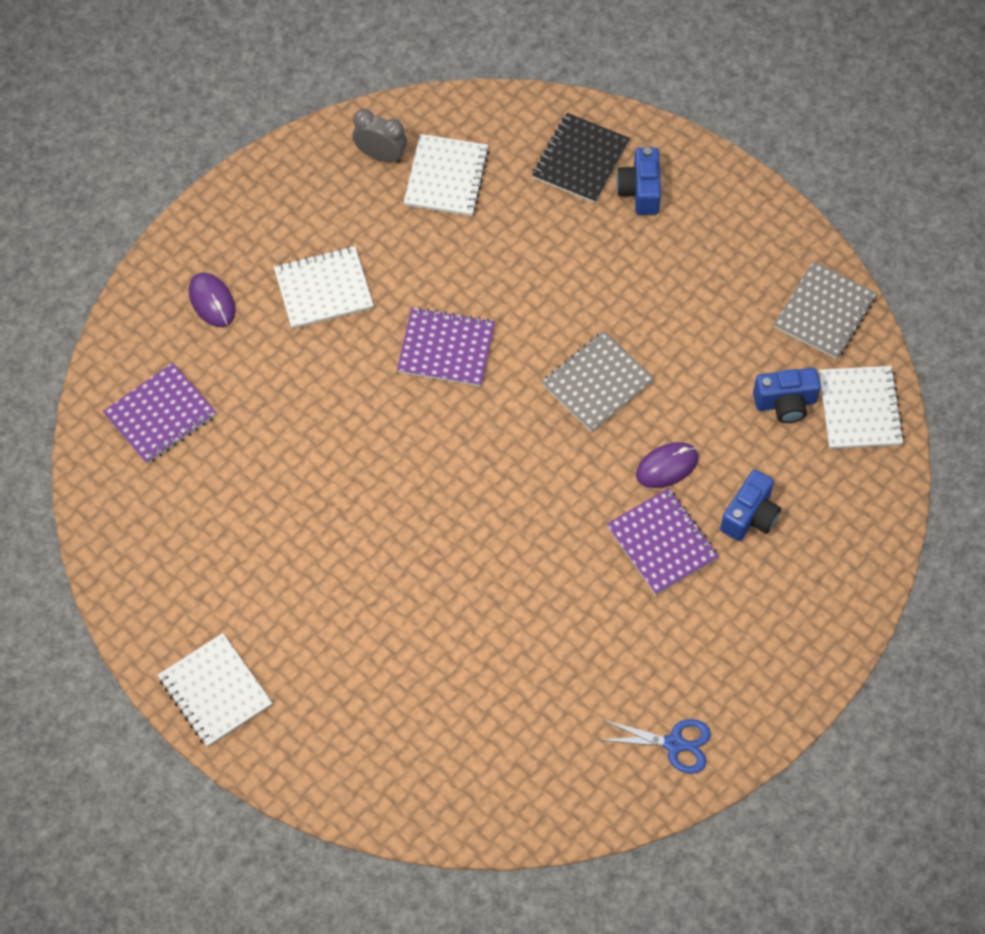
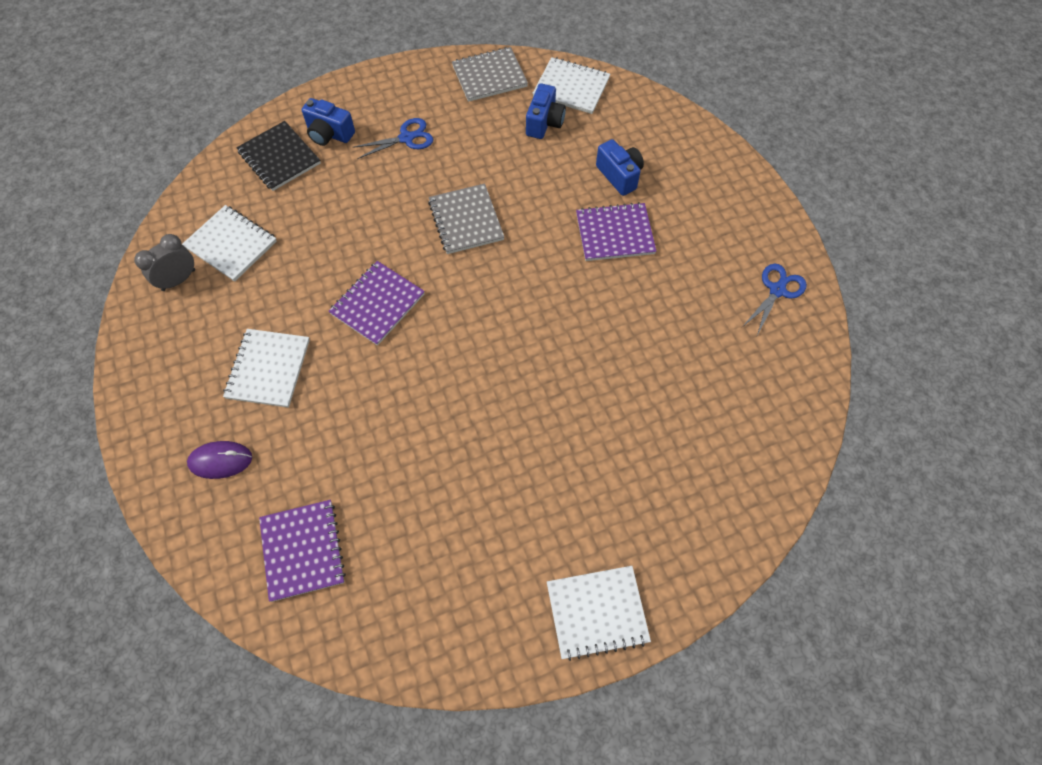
camera: 65 degrees left, 0 degrees up
(667, 466) = (556, 206): purple mouse -> none
(678, 270) = (406, 138): none -> blue scissors
(824, 312) = (489, 76): grey notebook -> grey notebook turned 75 degrees counterclockwise

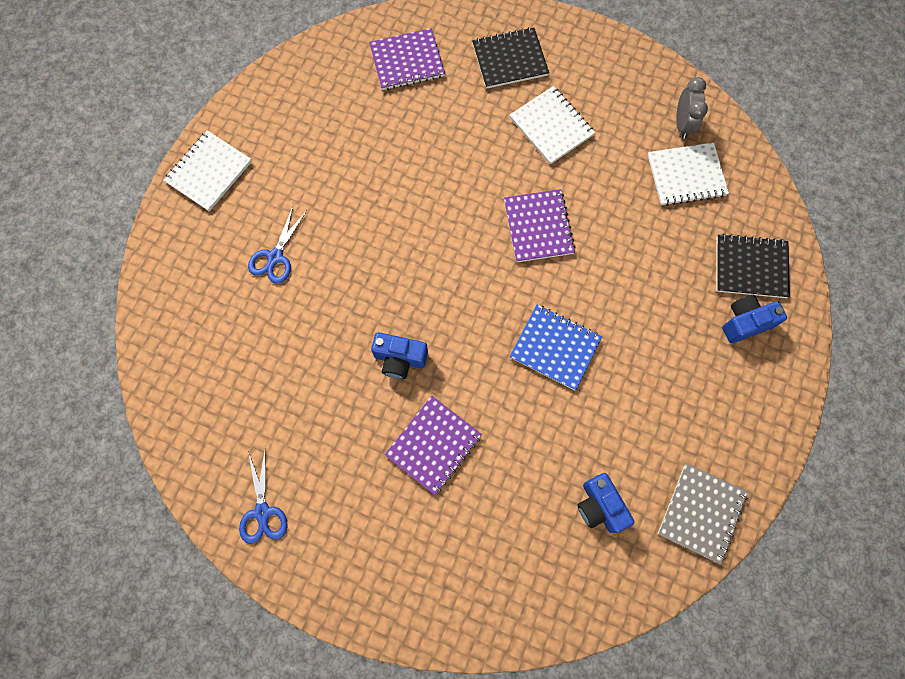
camera: 135 degrees right, 10 degrees up
(220, 461) = (509, 59): purple mouse -> black notebook
(303, 550) = (407, 61): purple notebook -> purple notebook turned 45 degrees counterclockwise
(406, 138) = (686, 377): blue scissors -> blue scissors (275, 257)
(466, 220) = (555, 347): grey notebook -> blue notebook
(571, 87) = (620, 574): white notebook -> none
(619, 175) = (483, 509): blue camera -> blue camera (400, 359)

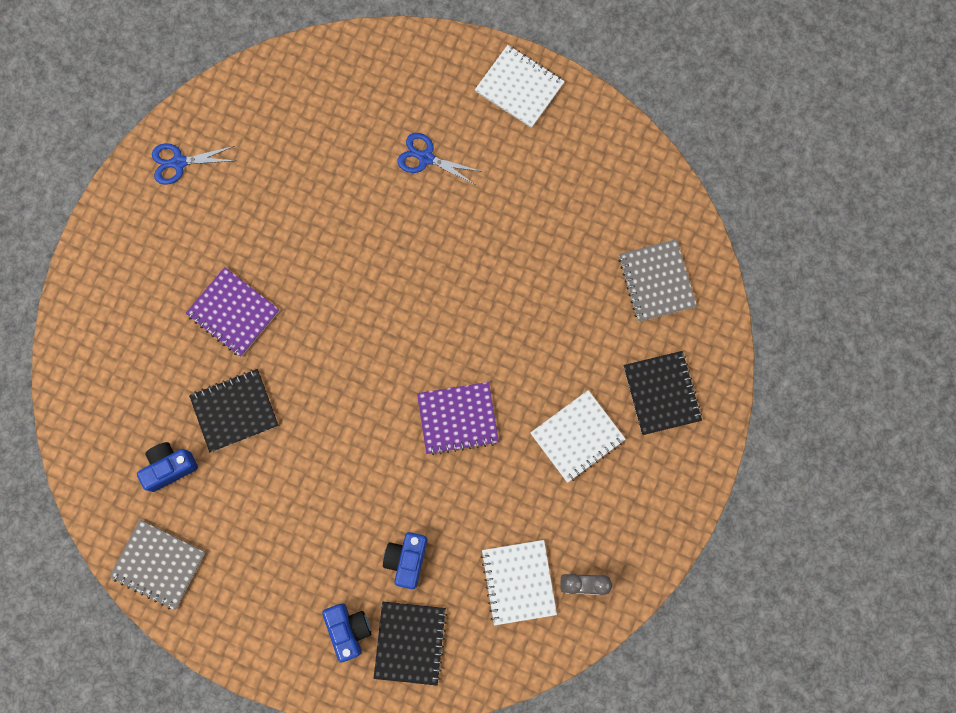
camera: 90 degrees right, 5 degrees up
(400, 359) = (318, 280): blue camera -> blue camera (407, 559)
(407, 61) = (656, 281): purple notebook -> grey notebook
(537, 440) = (234, 410): none -> black notebook
(555, 347) = (326, 431): blue notebook -> none

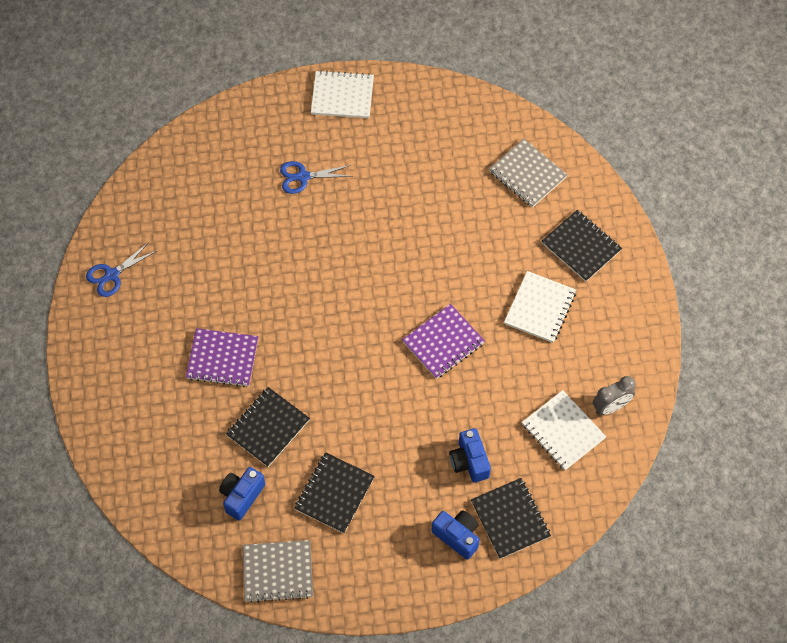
camera: 30 degrees left, 15 degrees down
(257, 516) = (334, 493): none -> black notebook

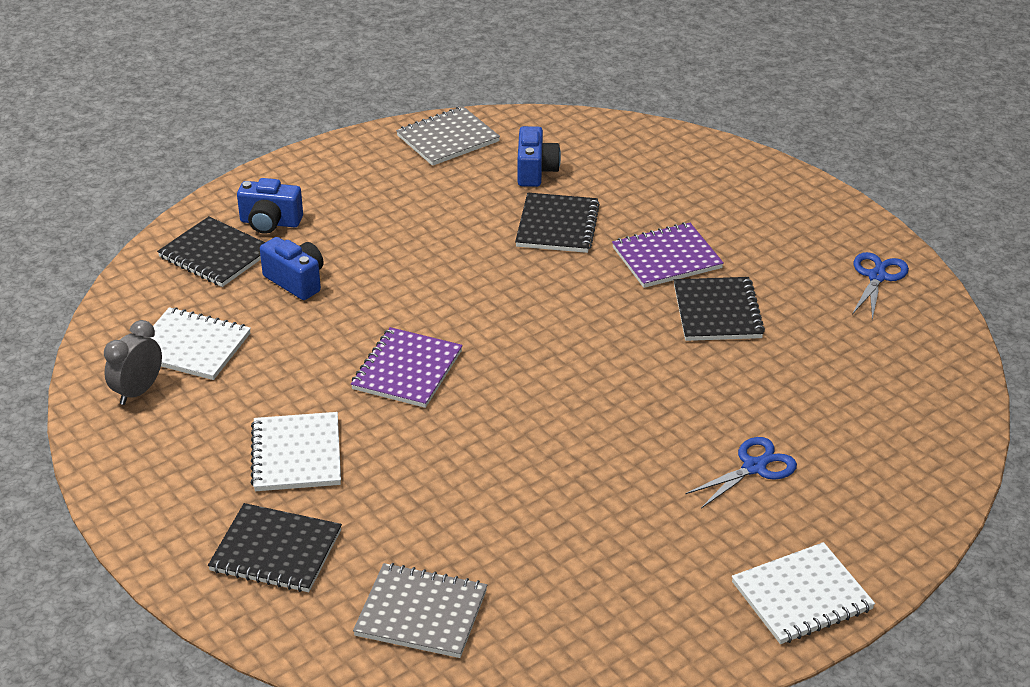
camera: 150 degrees right, 25 degrees down
(334, 493) = (436, 206): black notebook -> black notebook (717, 312)

